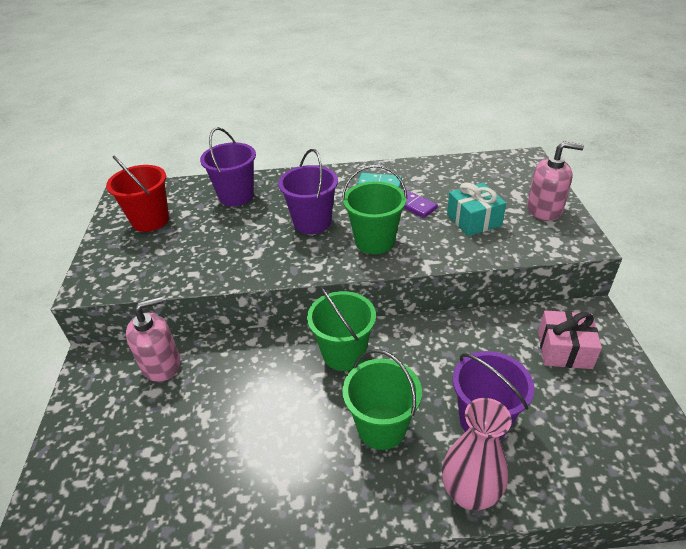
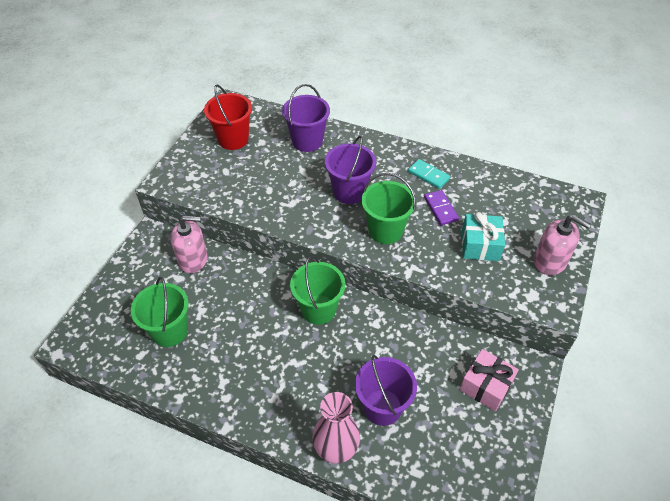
camera: 25 degrees right, 10 degrees up
(381, 427) = (309, 376): green bucket -> green bucket (169, 331)

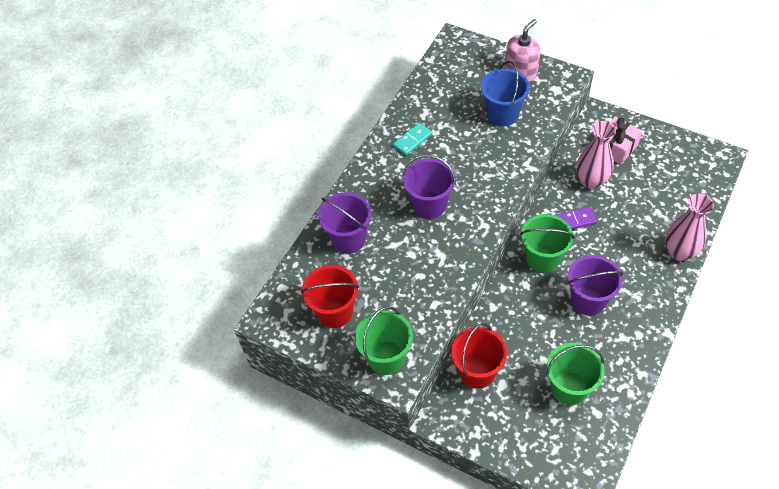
camera: 80 degrees left, 5 degrees up
(193, 259) = (477, 372): pink soap dispenser -> red bucket
(382, 407) = (639, 217): purple bucket -> purple bucket (588, 300)
(385, 230) = (482, 180): green bucket -> green bucket (386, 358)
(429, 357) = (591, 181): none -> pink vase
(440, 209) = (457, 136): purple domino -> purple domino (574, 220)
(480, 245) = (502, 114): turquoise gift -> blue bucket

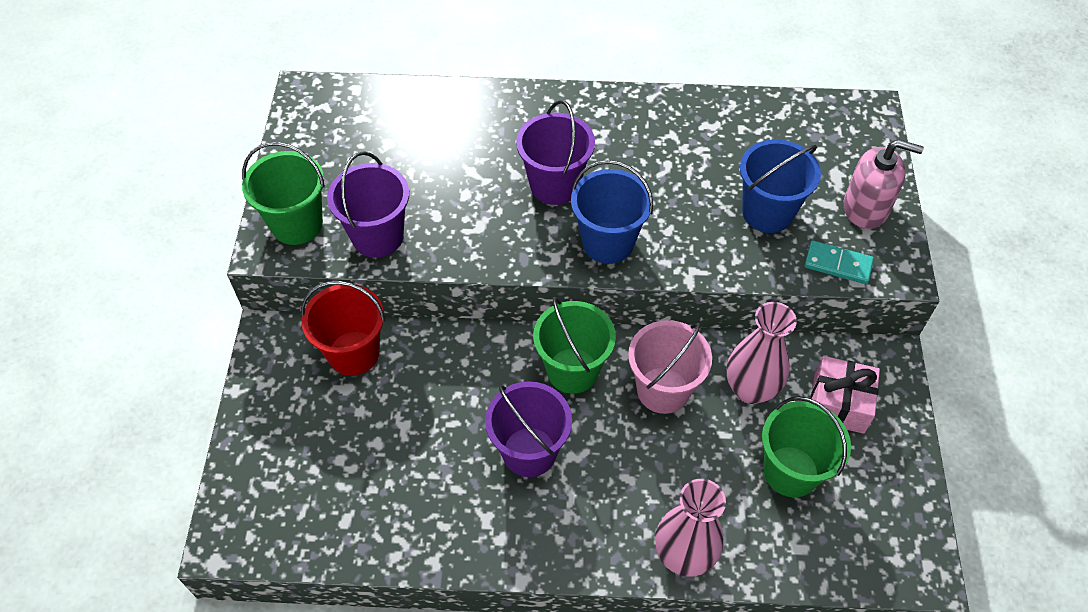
camera: 60 degrees right, 0 degrees up
(335, 312) = (342, 150): red bucket -> none
(348, 239) = (457, 123): purple bucket -> purple bucket (377, 236)
(412, 140) = (654, 129): turquoise domino -> turquoise domino (838, 264)
(486, 195) = (608, 242): none -> blue bucket
(569, 388) = (372, 472): green bucket -> green bucket (791, 471)
(574, 220) = (663, 390): purple domino -> pink bucket

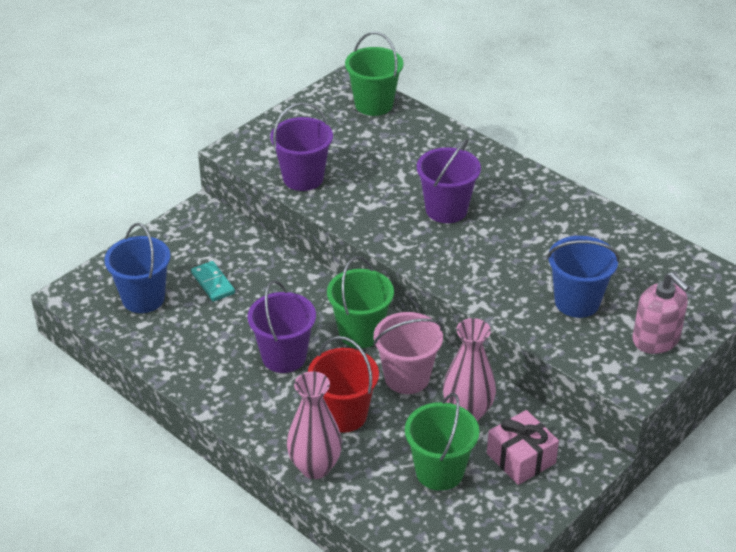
camera: 40 degrees right, 15 degrees down
(297, 224) = (264, 147): green bucket -> green bucket (374, 104)
(353, 353) = (238, 246): red bucket -> red bucket (344, 415)
(608, 242) = (443, 258): blue bucket -> blue bucket (143, 298)
(838, 264) = (591, 357): turquoise domino -> turquoise domino (213, 283)

